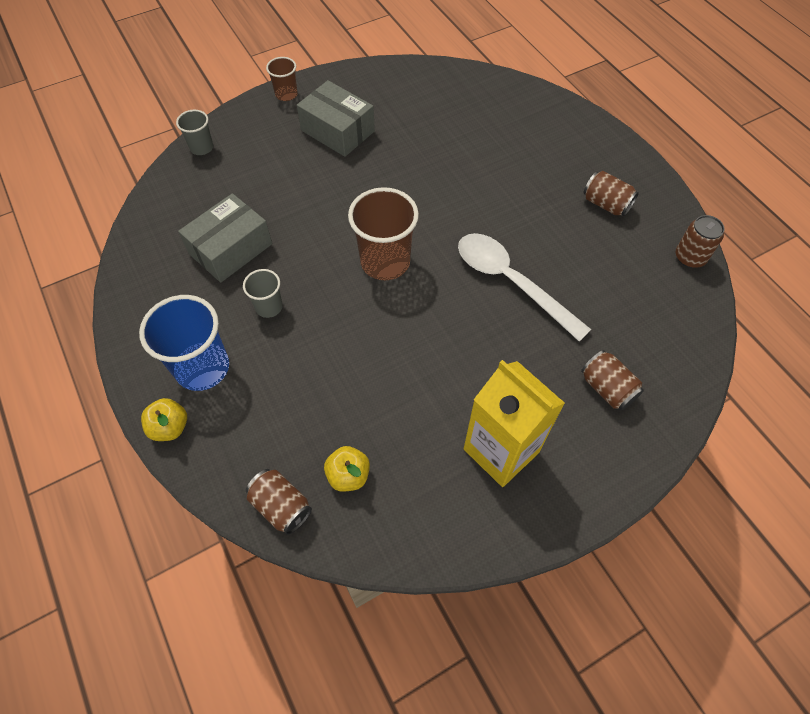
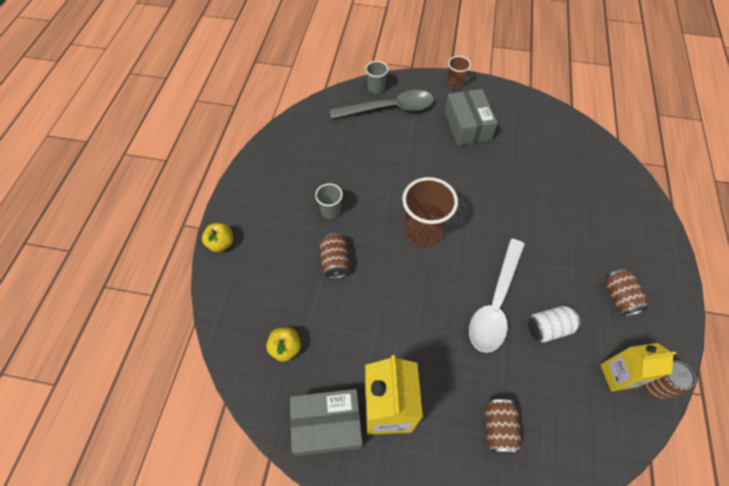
camera: 40 degrees right, 0 degrees up
(202, 368) = (265, 221): blue cup -> none
(230, 249) = (340, 161): grey box -> grey box (327, 424)
(237, 161) = (389, 109): none -> grey spoon
(281, 506) = (235, 335): brown can -> brown can (335, 261)
(511, 282) = (495, 303): white spoon -> white spoon turned 150 degrees counterclockwise
(573, 271) = (548, 328): none -> white can
(658, 270) = (618, 375): none -> yellow carton

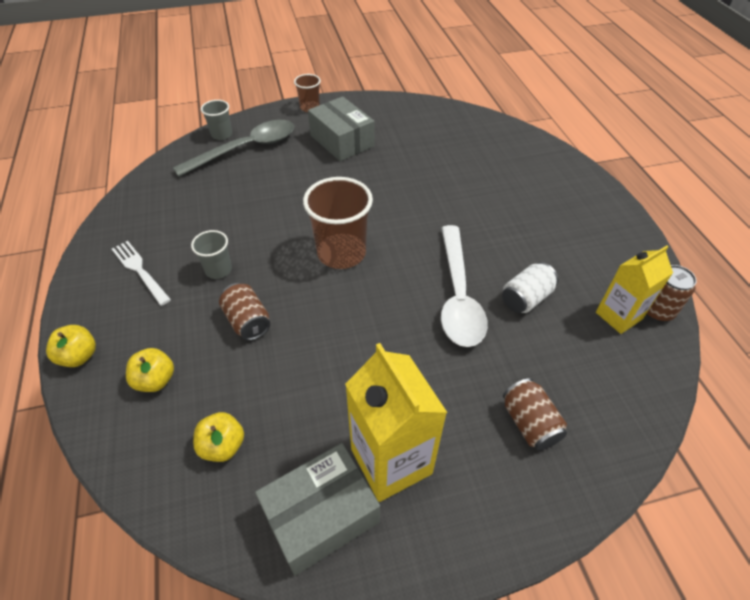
camera: 25 degrees left, 10 degrees down
(261, 281) = (155, 380): none -> yellow apple
(278, 191) = (140, 270): none -> white fork
(619, 297) = (577, 244): brown can -> none

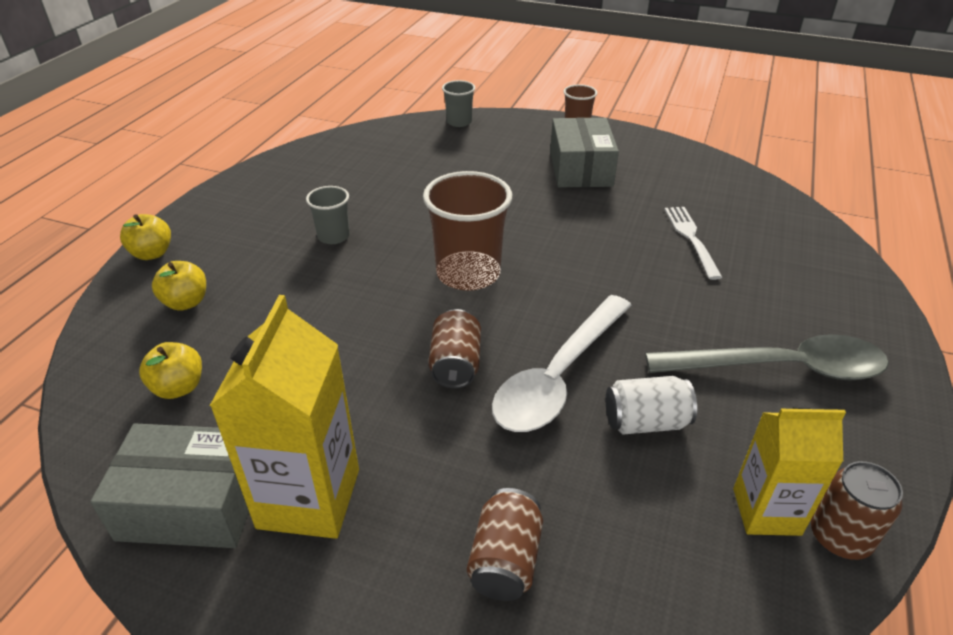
camera: 35 degrees right, 10 degrees down
(140, 270) = (267, 208): white fork -> white fork (691, 238)
(246, 149) = (470, 142): grey spoon -> grey spoon (780, 368)
(247, 321) = (312, 293): brown can -> brown can (455, 365)

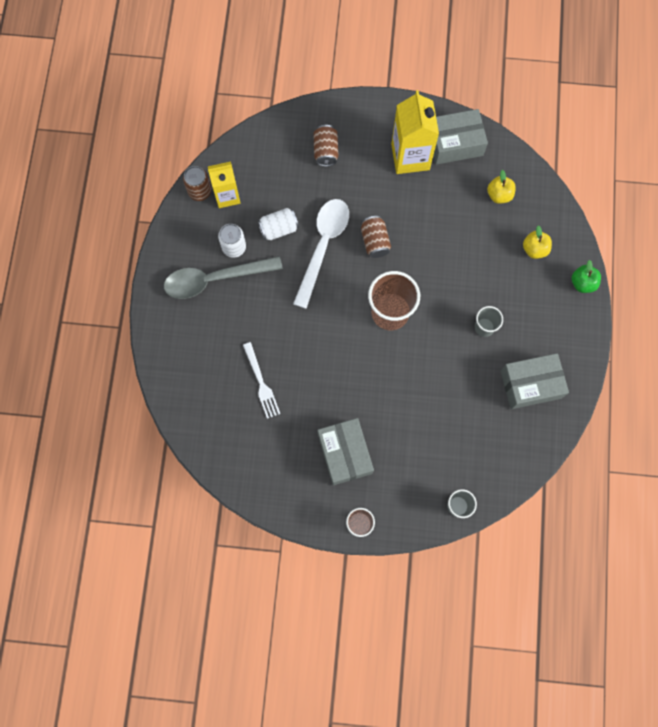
camera: 165 degrees right, 35 degrees up
(152, 253) = (582, 283): yellow apple -> green apple
(311, 182) = (530, 384): none -> grey box
(744, 410) = (234, 247): none -> white can

